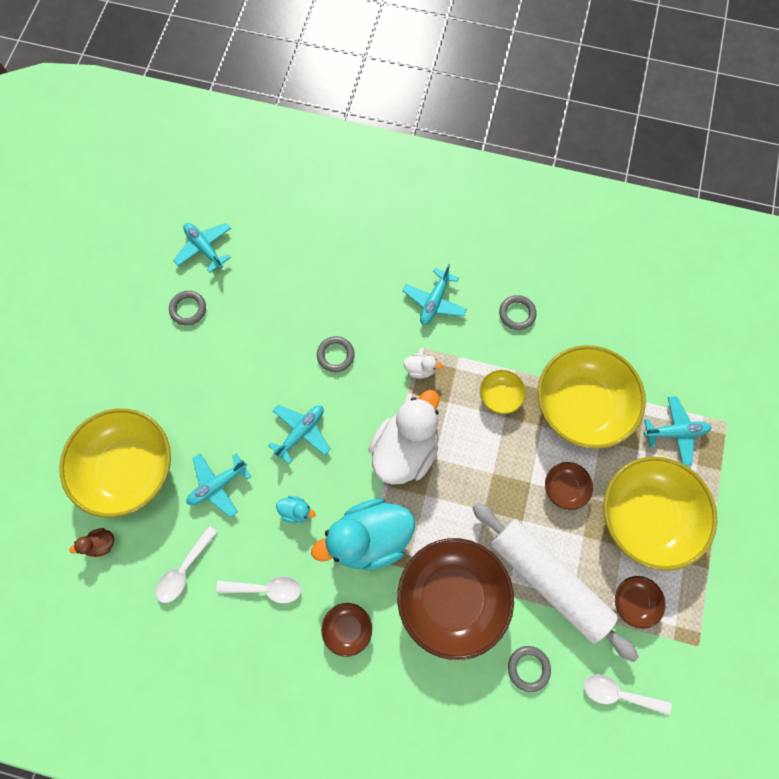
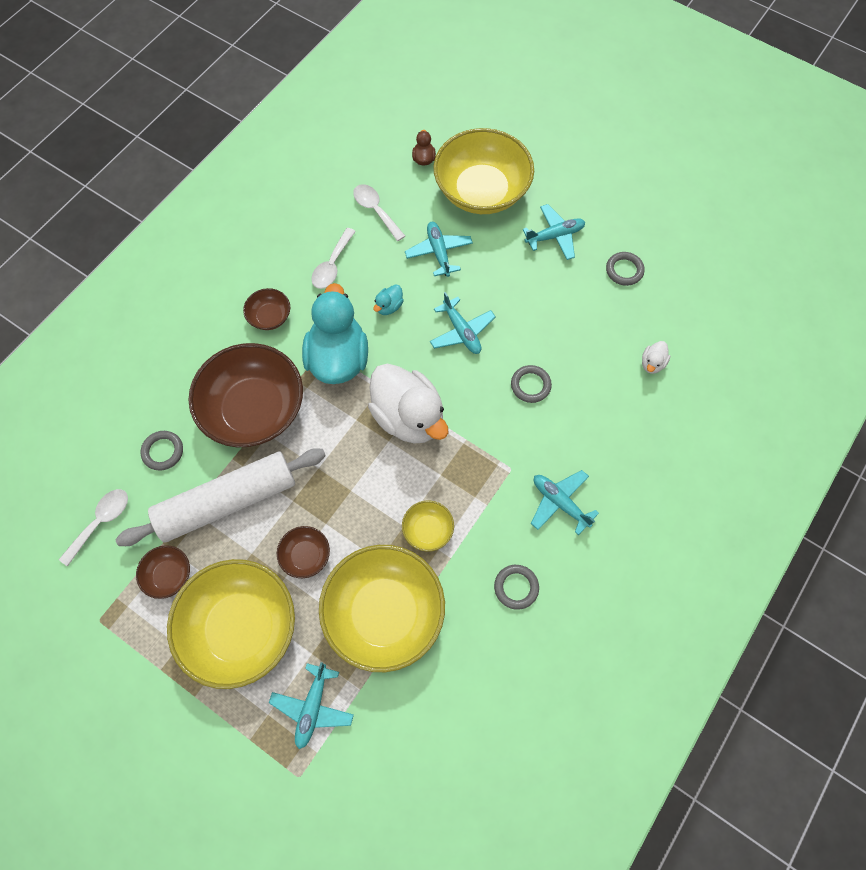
camera: 110 degrees right, 5 degrees down
(204, 248) = (690, 300): turquoise plane -> turquoise plane (555, 236)
(420, 369) = (486, 460): white duck -> white duck (652, 363)

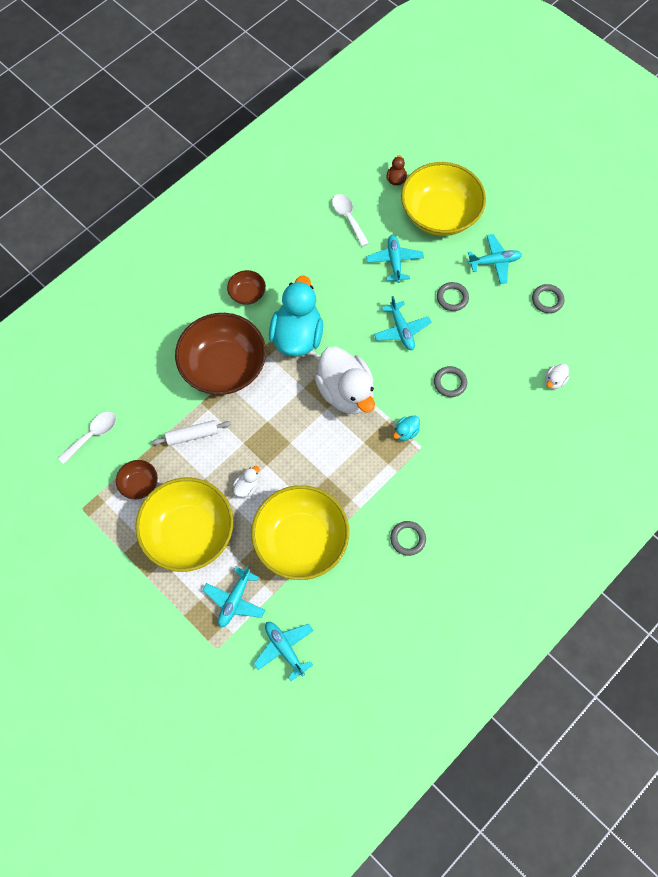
camera: 10 degrees right, 0 degrees up
(163, 451) = (147, 388): grey ring -> grey ring (452, 298)
(227, 501) = (192, 435): white rolling pin -> white rolling pin, size x0.47
(305, 556) = (247, 487): brown bowl -> white duck
(332, 265) = (305, 258): white spoon -> none
(389, 306) = (345, 300): turquoise duck -> turquoise duck (406, 432)
(428, 530) = (346, 483): yellow bowl -> none
(560, 502) = (455, 480): turquoise plane -> turquoise plane (284, 649)

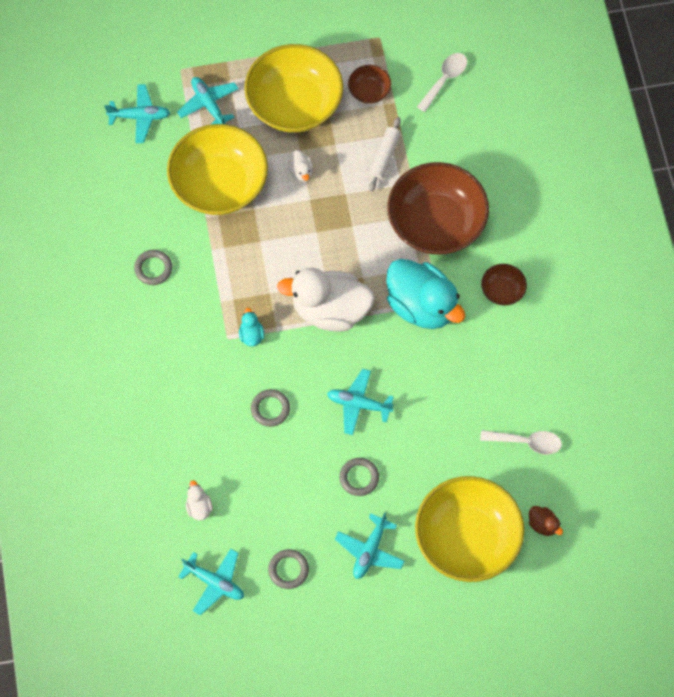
camera: 125 degrees right, 0 degrees up
(92, 435) = (444, 80): white spoon -> white spoon turned 135 degrees counterclockwise
(394, 261) = (441, 452): turquoise plane -> turquoise plane (215, 583)

